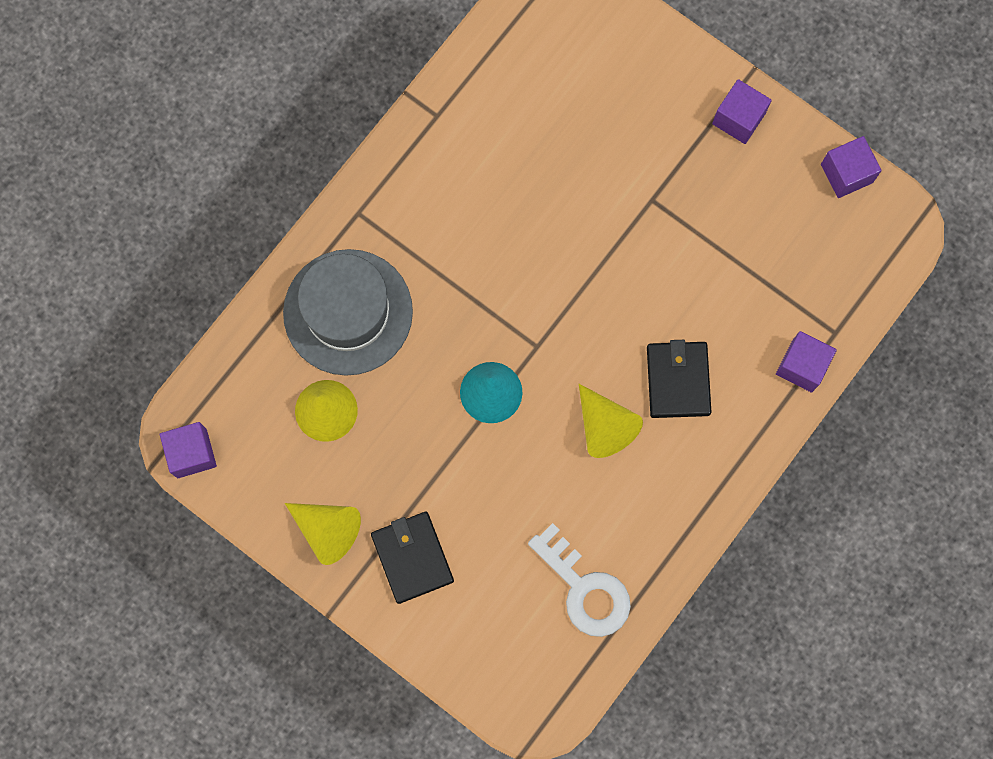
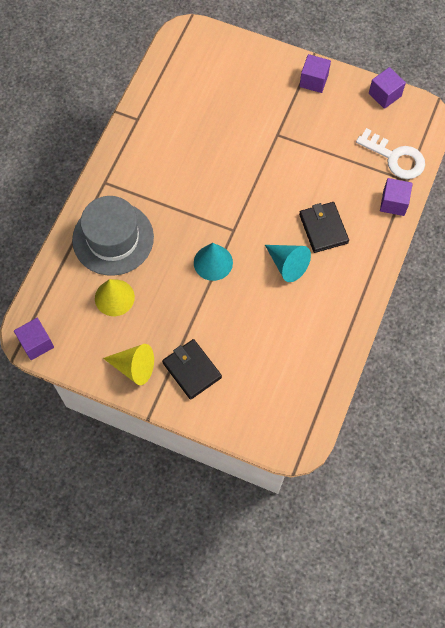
camera: 15 degrees left, 10 degrees down
(585, 589) = (304, 361): white key -> white key (395, 158)
(604, 426) = (287, 265): yellow cone -> turquoise cone

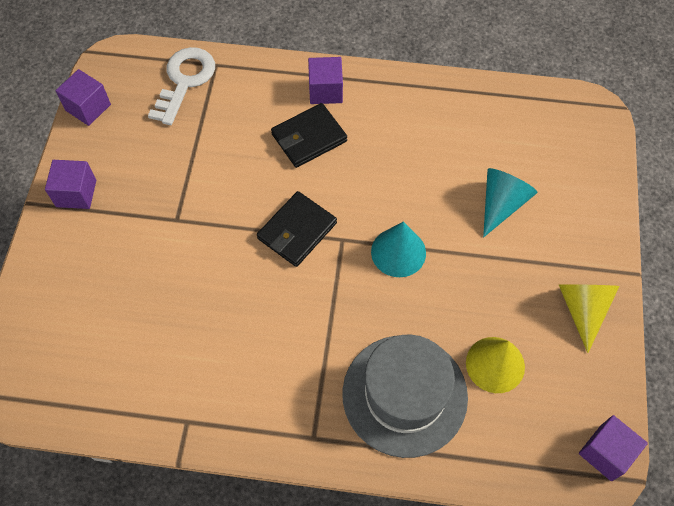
camera: 105 degrees left, 5 degrees down
(192, 370) = (556, 239): black wallet -> black wallet (297, 231)
(287, 265) = (373, 166): turquoise cone -> turquoise cone (501, 204)
(393, 203) = (251, 72): purple cube -> purple cube (325, 91)

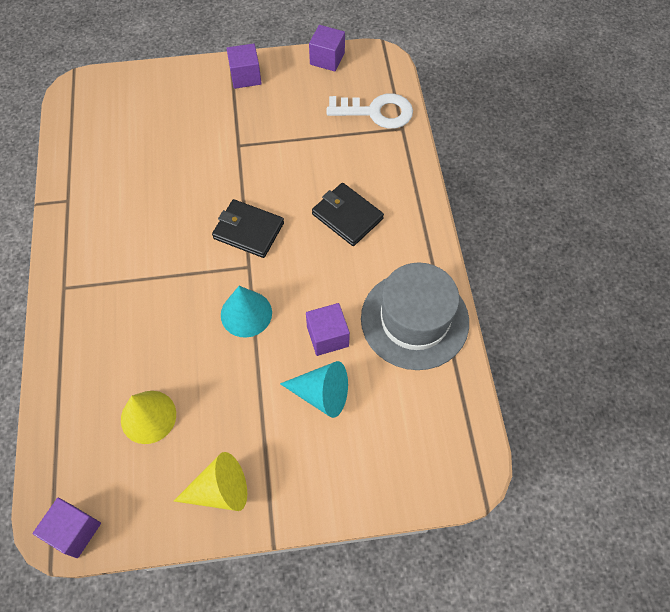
camera: 75 degrees right, 0 degrees up
(325, 91) = (404, 217): purple cube -> purple cube (327, 336)
(404, 395) = (109, 347): grey hat -> grey hat (414, 320)

